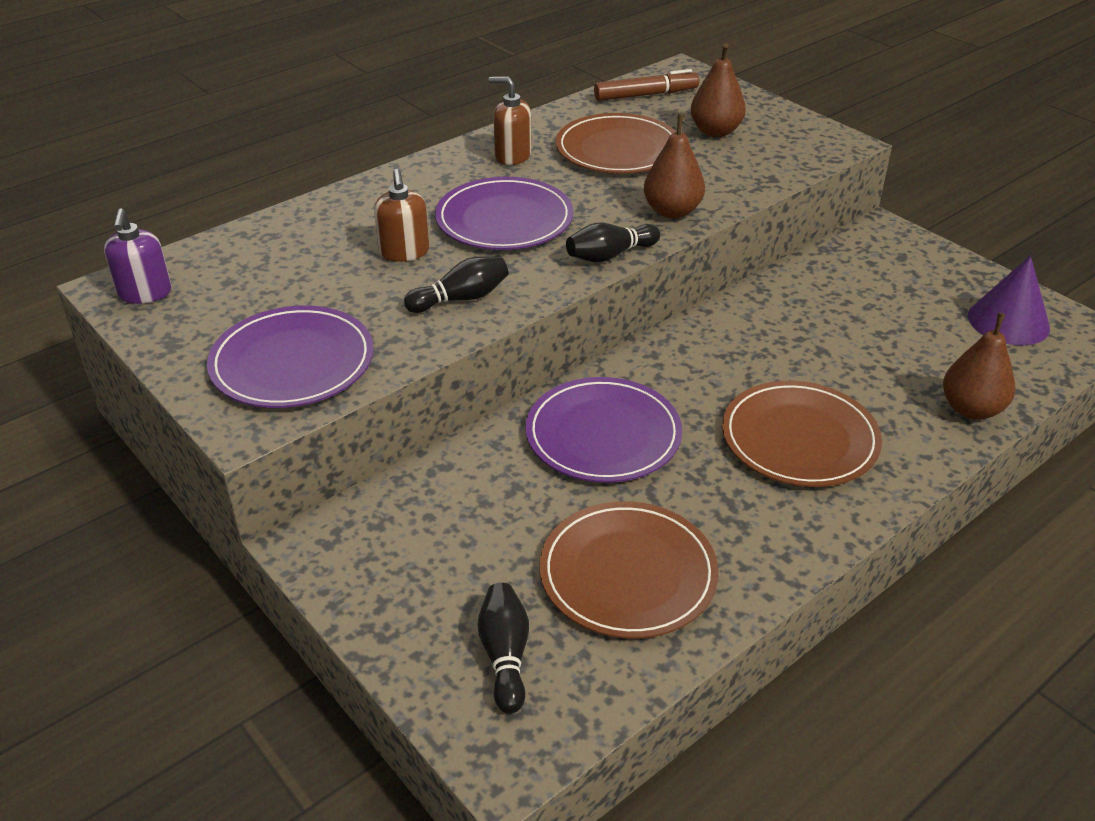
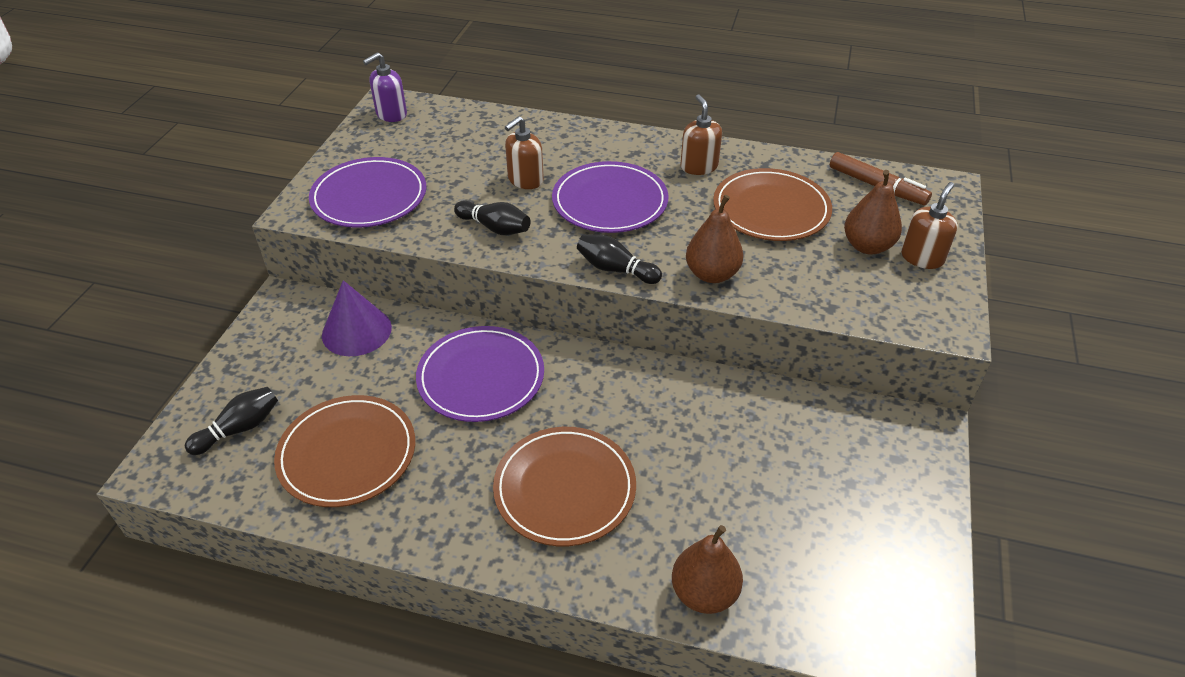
camera: 55 degrees right, 5 degrees up
(754, 117) = (922, 257): none -> brown soap dispenser
(1008, 321) = (874, 578): purple cone -> purple cone (356, 331)

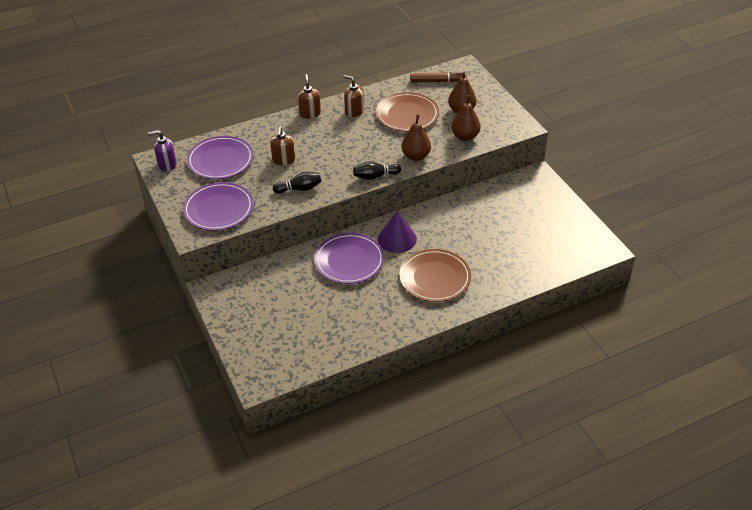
camera: 40 degrees left, 0 degrees up
(240, 429) = (272, 346): black bowling pin -> none
(347, 454) = (333, 323): brown plate -> none
(356, 331) = (267, 278): purple cone -> purple cone (397, 239)
(391, 114) = (167, 164): purple soap dispenser -> purple soap dispenser turned 75 degrees clockwise
(610, 201) = (335, 149): purple plate -> purple plate (220, 160)
(704, 593) = (522, 277): brown pear -> brown pear (465, 136)
(922, 257) = (486, 104): brown soap dispenser -> brown soap dispenser (309, 113)

